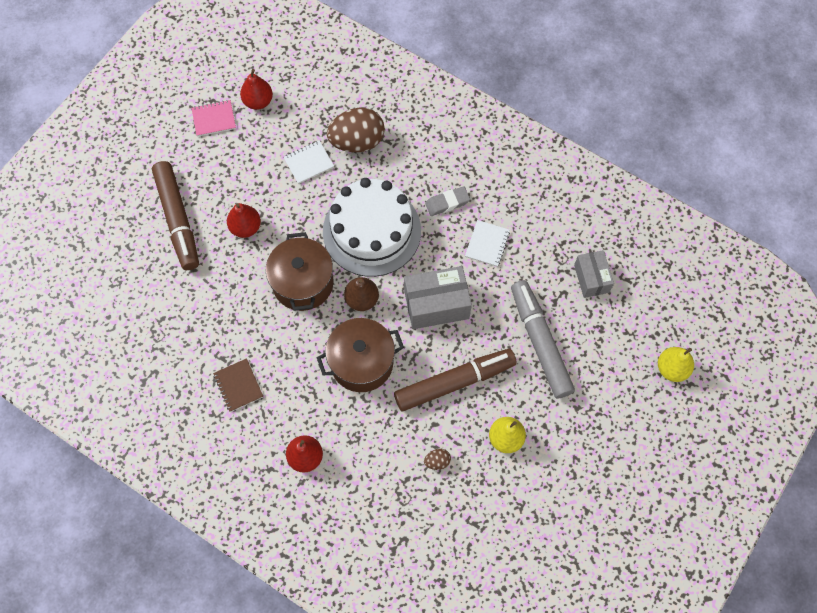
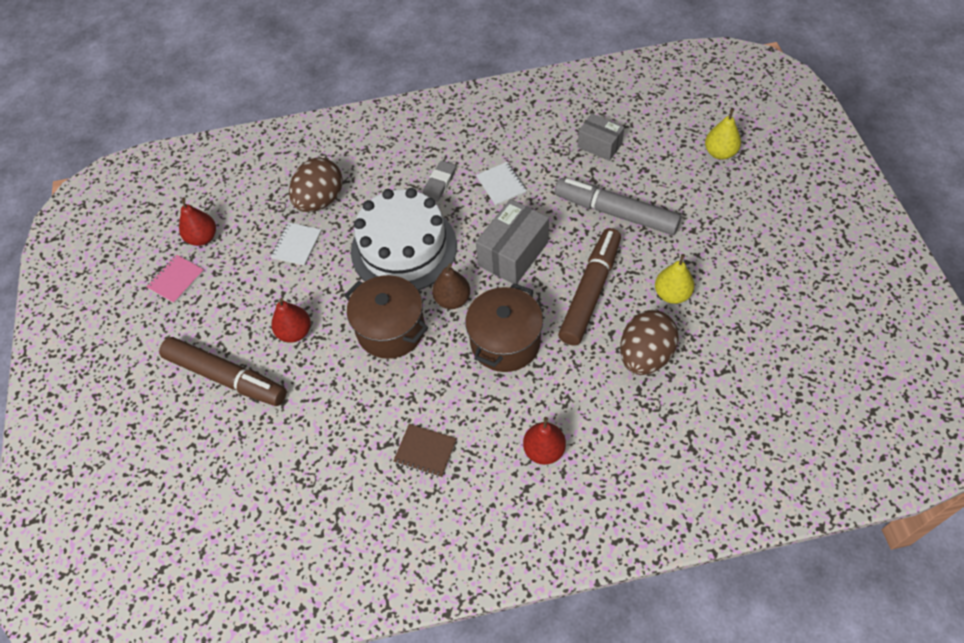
camera: 40 degrees left, 10 degrees down
(437, 461) = (645, 355): brown egg -> brown egg, size x2.37

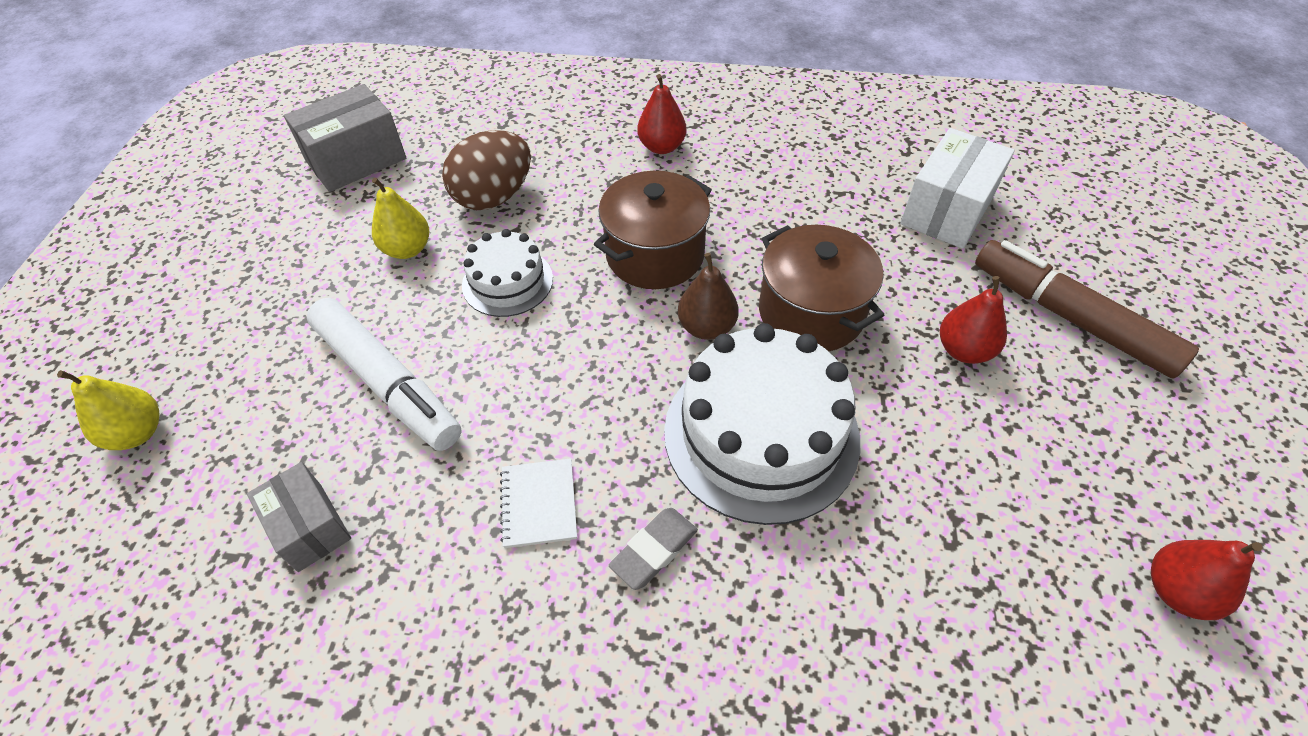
camera: 165 degrees left, 5 degrees down
(176, 280) = (1209, 509): pink notebook -> none
(296, 245) = (965, 506): white notebook -> none
(304, 450) = (946, 210): none -> white box
(320, 200) = (913, 598): brown egg -> none
(425, 451) = (796, 176): brown notebook -> none
(513, 253) = (584, 367): grey box -> grey box (356, 160)
(590, 292) = (507, 282): brown marker -> white cake
(616, 213) = (387, 382): grey marker -> white marker

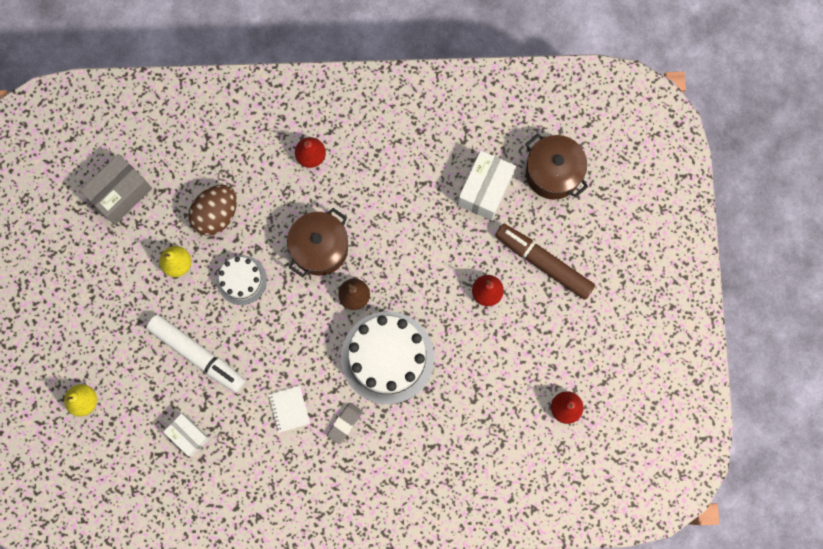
camera: 10 degrees left, 25 degrees up
(309, 527) = (188, 435): grey box -> white box
(811, 313) = (408, 279): brown pot -> brown pot (553, 173)

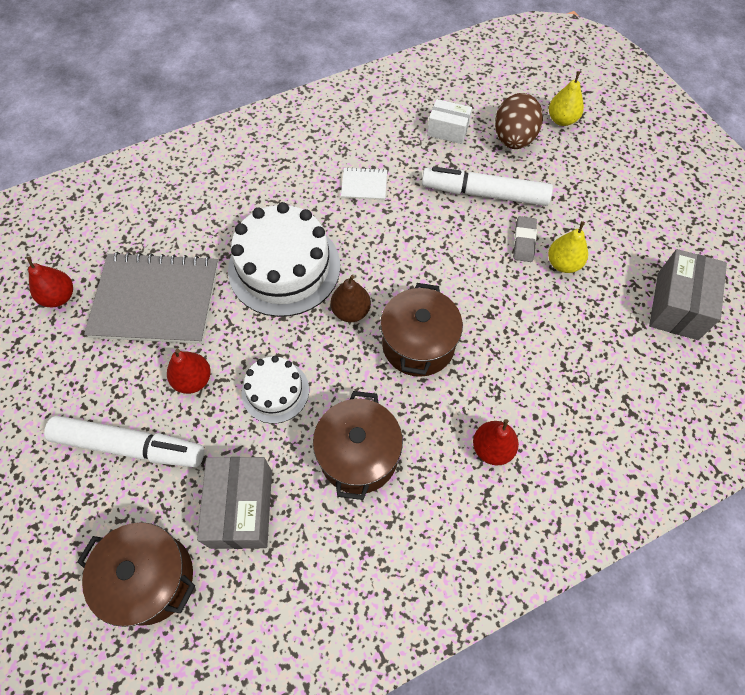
camera: 155 degrees right, 15 degrees down
(216, 215) = (558, 330): brown egg -> brown egg (513, 139)
(241, 280) = (485, 276): white cake -> white cake (275, 391)
(289, 409) = (364, 185): white notebook -> white notebook turned 45 degrees counterclockwise
(344, 423) = (301, 194): grey eraser -> grey eraser (524, 241)
(398, 190) = (358, 455): none -> brown pot
(485, 190) = (242, 508): white box -> grey box
(493, 372) = (156, 300): none -> grey notebook
(543, 263) = (129, 446): brown marker -> white marker

